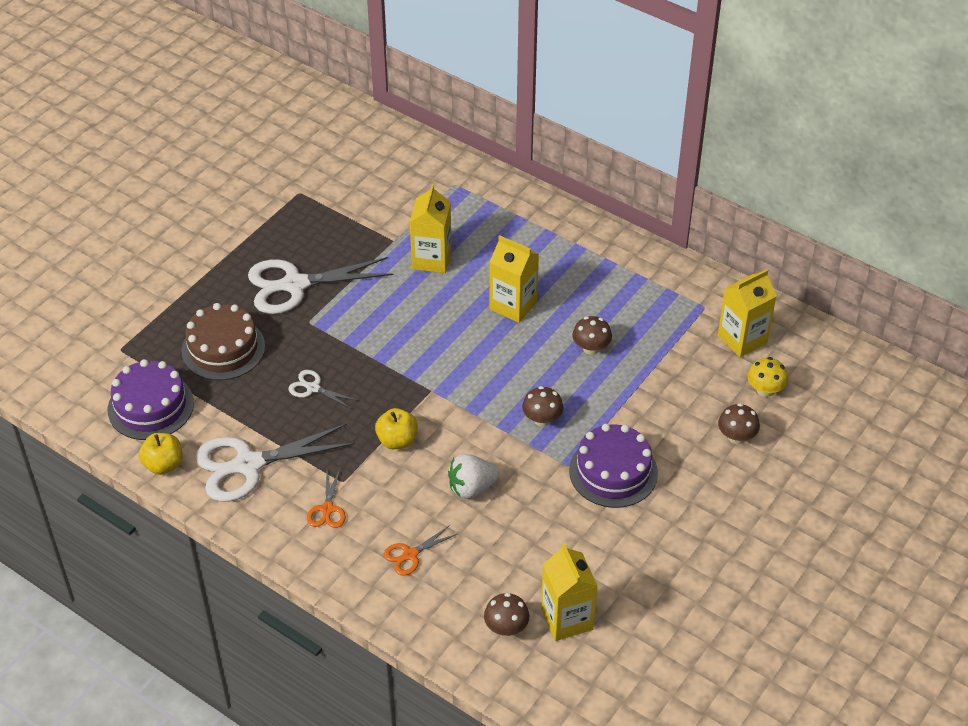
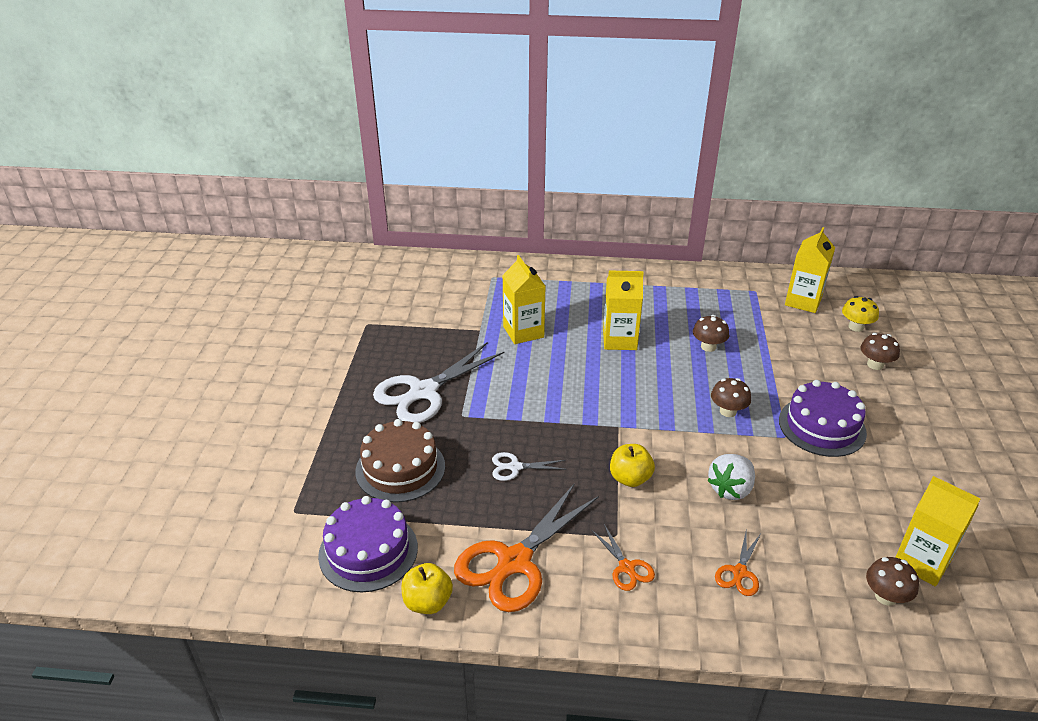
camera: 30 degrees left, 10 degrees down
(248, 465) = (514, 562): white scissors -> orange scissors

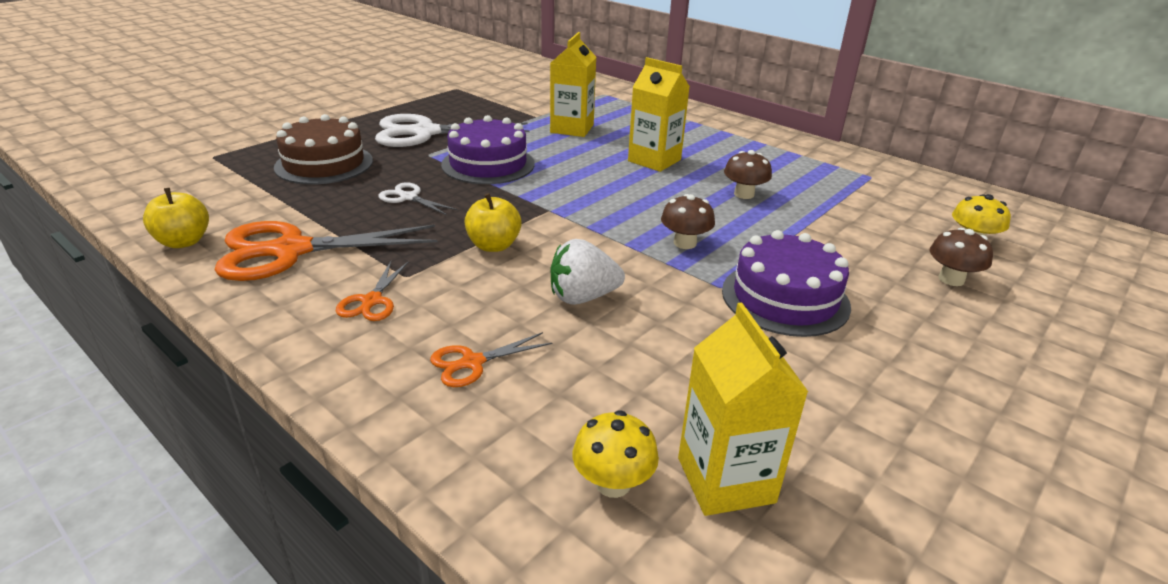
camera: 35 degrees right, 5 degrees down
(368, 551) = (210, 196): purple cake -> purple cake (488, 164)
(803, 301) = (924, 201): yellow carton -> none
(885, 596) = (613, 483): brown mushroom -> yellow mushroom

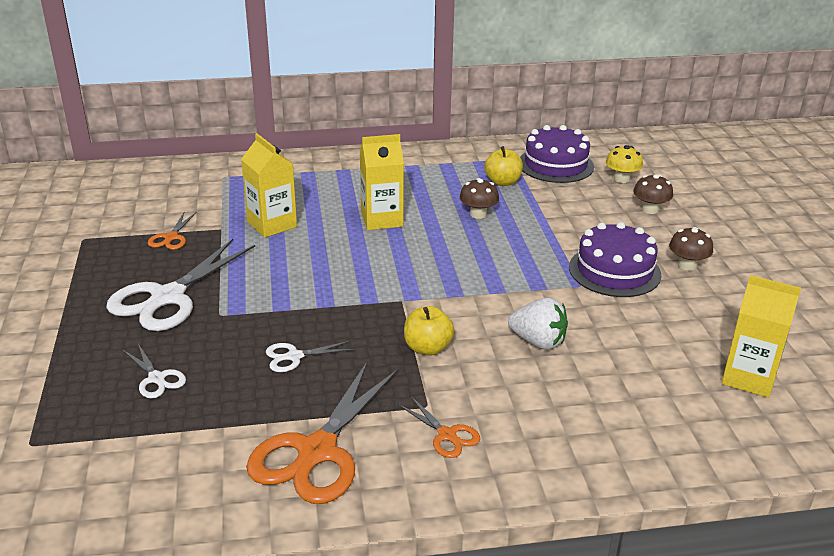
camera: 50 degrees left, 0 degrees up
(184, 242) = (222, 511): yellow apple -> yellow apple (503, 182)
(324, 164) = (157, 378): brown cake -> white scissors
(472, 362) = (570, 419): orange scissors -> orange scissors (171, 237)
(488, 164) = (284, 293): purple cake -> purple cake (555, 165)
(583, 297) = (538, 341): white strawberry -> white strawberry turned 90 degrees counterclockwise
(613, 483) = (723, 415): yellow mushroom -> none
(685, 243) = (515, 270): brown mushroom -> brown mushroom (687, 265)

